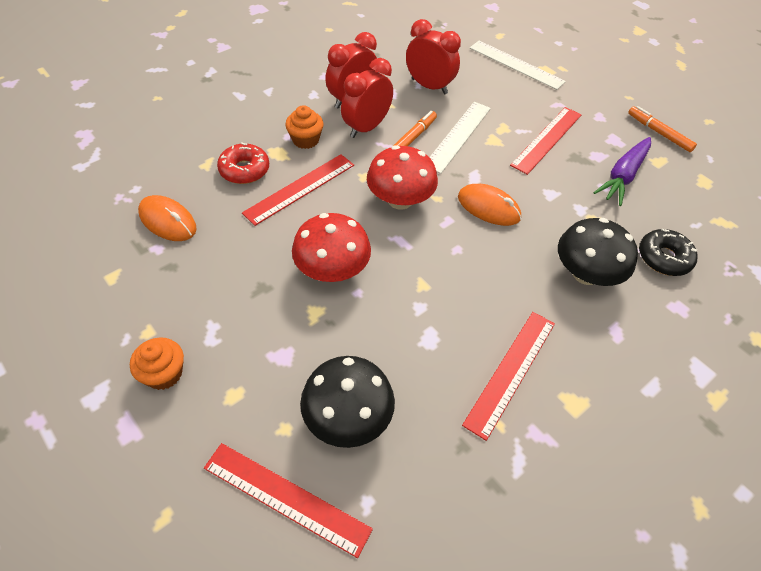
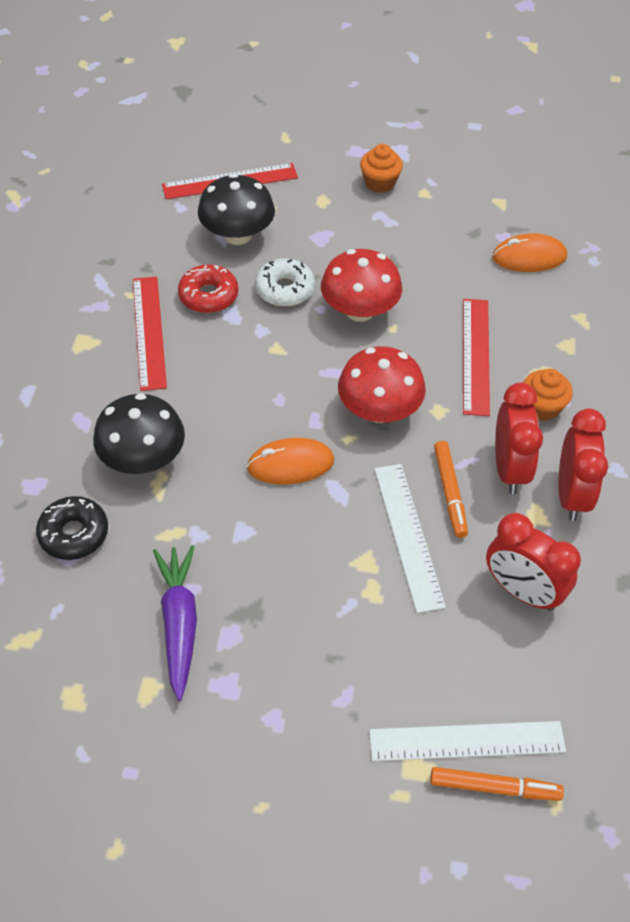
camera: 140 degrees right, 0 degrees up
(244, 170) = (544, 337): red donut -> red donut (208, 296)
(366, 328) = (285, 289): none -> white donut
(429, 86) = (522, 591): red clock -> red clock turned 45 degrees clockwise
(547, 139) = (308, 614): red ruler -> none
(659, 133) = (176, 752): orange marker -> orange marker (494, 787)

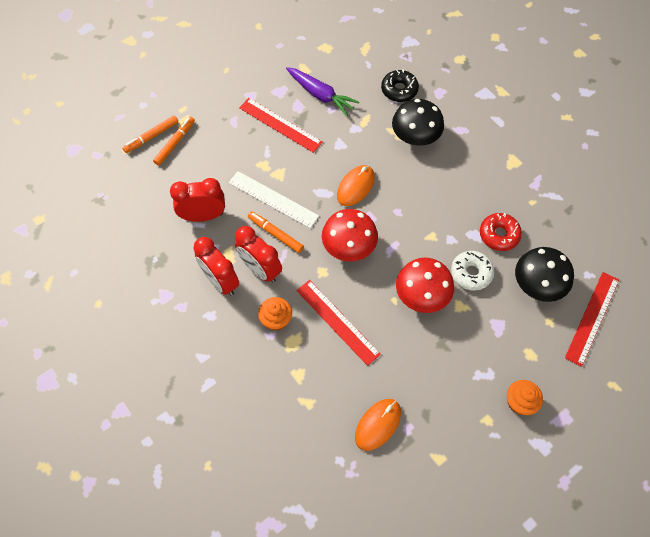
camera: 135 degrees right, 10 degrees up
(149, 332) = (495, 191): red ruler -> red ruler (280, 125)
(467, 741) = (175, 143): white ruler -> orange marker

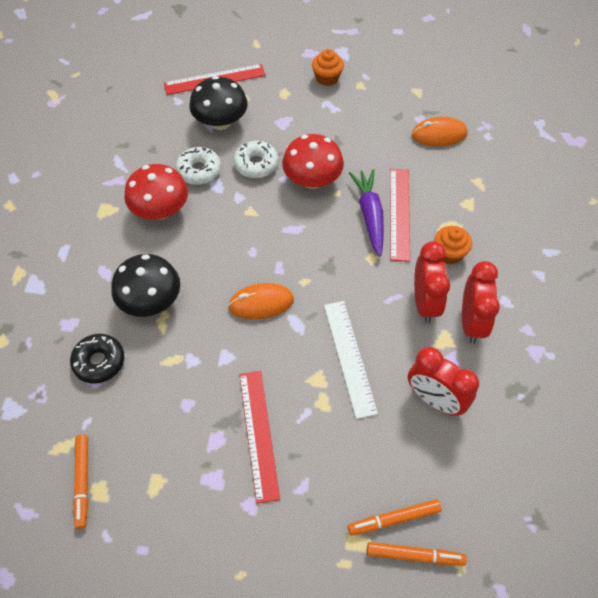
camera: 135 degrees left, 5 degrees down
(275, 234) = (380, 322): orange marker -> orange marker (83, 482)
(320, 95) = (178, 431): purple carrot -> purple carrot (370, 215)
(349, 247) = (327, 258): red mushroom -> red mushroom (160, 210)
(499, 235) = (199, 171): red donut -> white donut

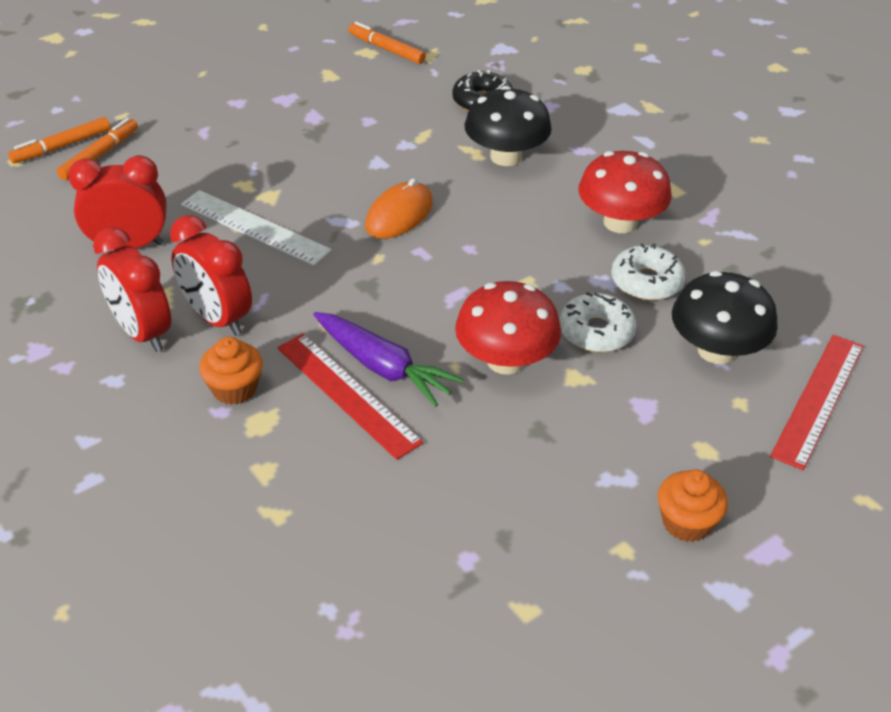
camera: 135 degrees right, 15 degrees down
(258, 434) = (280, 137): red ruler -> none
(439, 134) = (409, 552): orange mouse -> none

